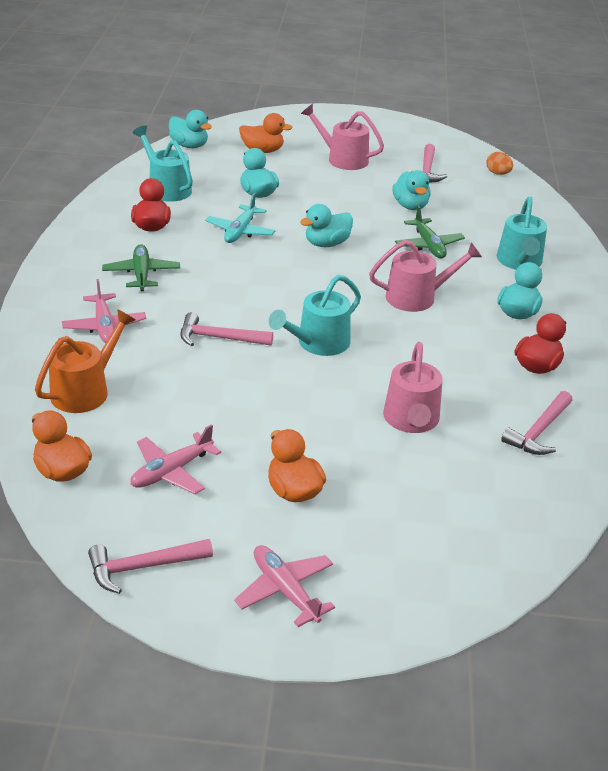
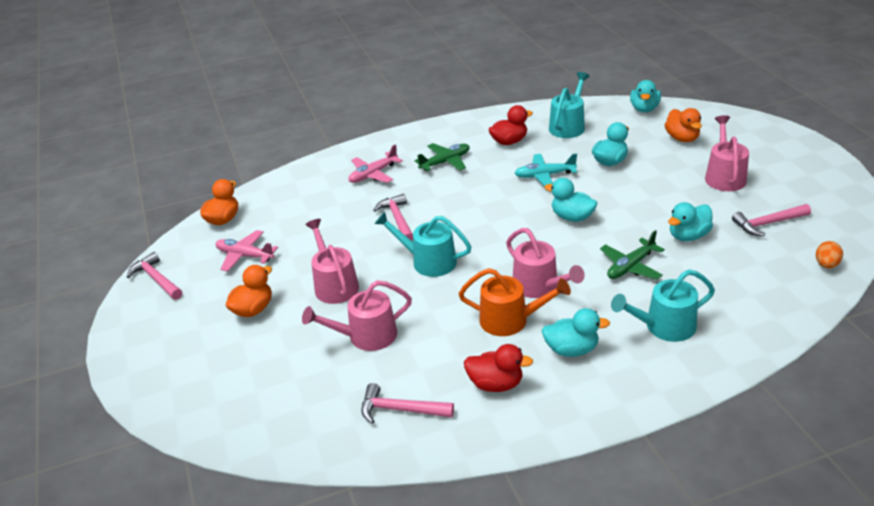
camera: 70 degrees right, 0 degrees up
(85, 390) = (302, 195): orange watering can -> orange watering can (510, 320)
(285, 590) = (158, 339): pink plane -> none
(301, 416) = (334, 285): none -> pink watering can

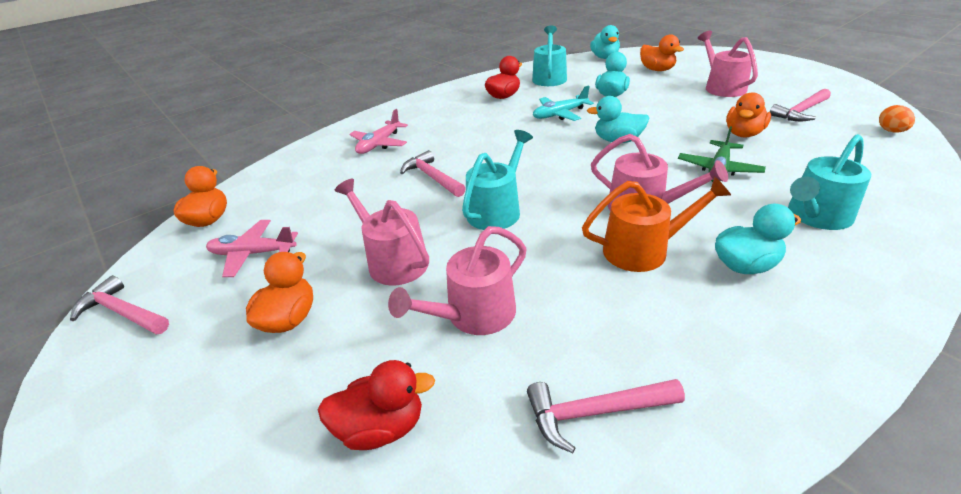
camera: 20 degrees left, 0 degrees up
(428, 261) = (497, 210): turquoise watering can -> turquoise watering can turned 120 degrees clockwise
(445, 162) = (451, 121): green plane -> none
(496, 384) = (696, 333): red duck -> red duck (381, 427)
(688, 236) = (743, 134): turquoise duck -> orange duck

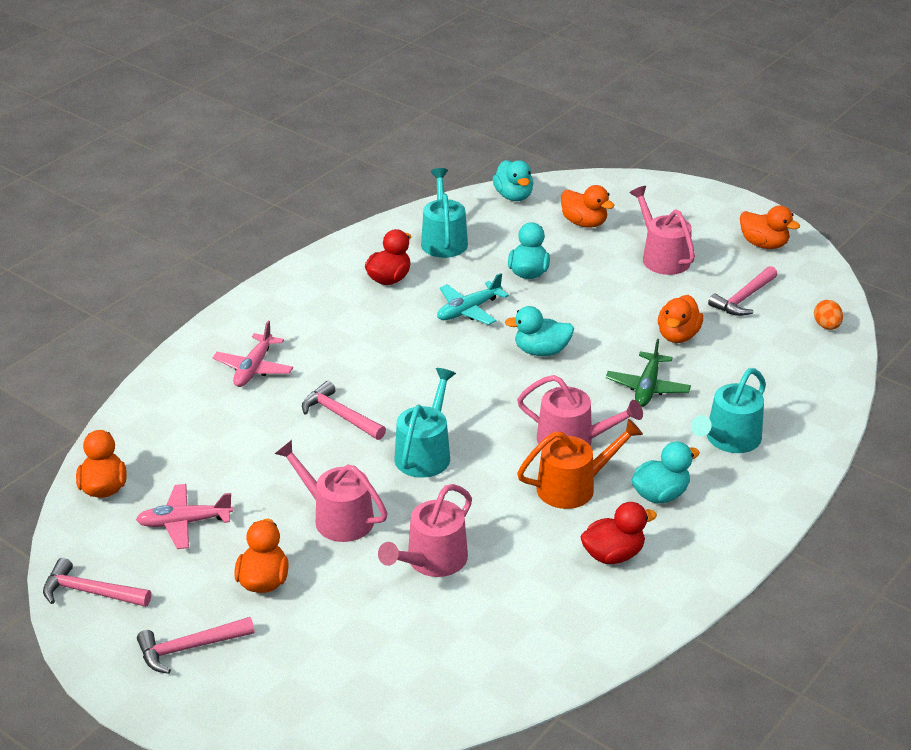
camera: 15 degrees left, 0 degrees up
(381, 427) = (385, 649): red duck -> red duck (613, 555)
(594, 412) = (542, 621): pink hammer -> pink hammer (189, 648)
(809, 81) = (764, 244): none -> orange duck

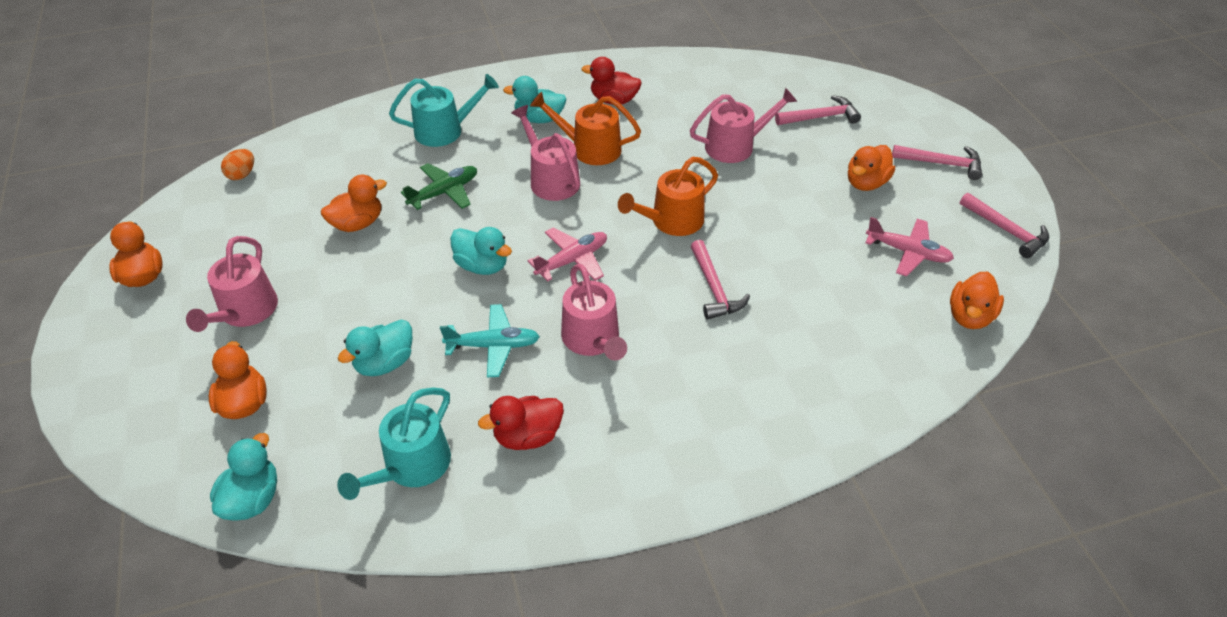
camera: 145 degrees left, 10 degrees up
(254, 368) = (761, 384): pink plane -> pink plane (572, 260)
(337, 517) = (781, 203): pink watering can -> pink watering can (593, 339)
(425, 453) = (672, 221): turquoise watering can -> orange watering can
(743, 299) = (255, 230): pink hammer -> pink hammer (821, 117)

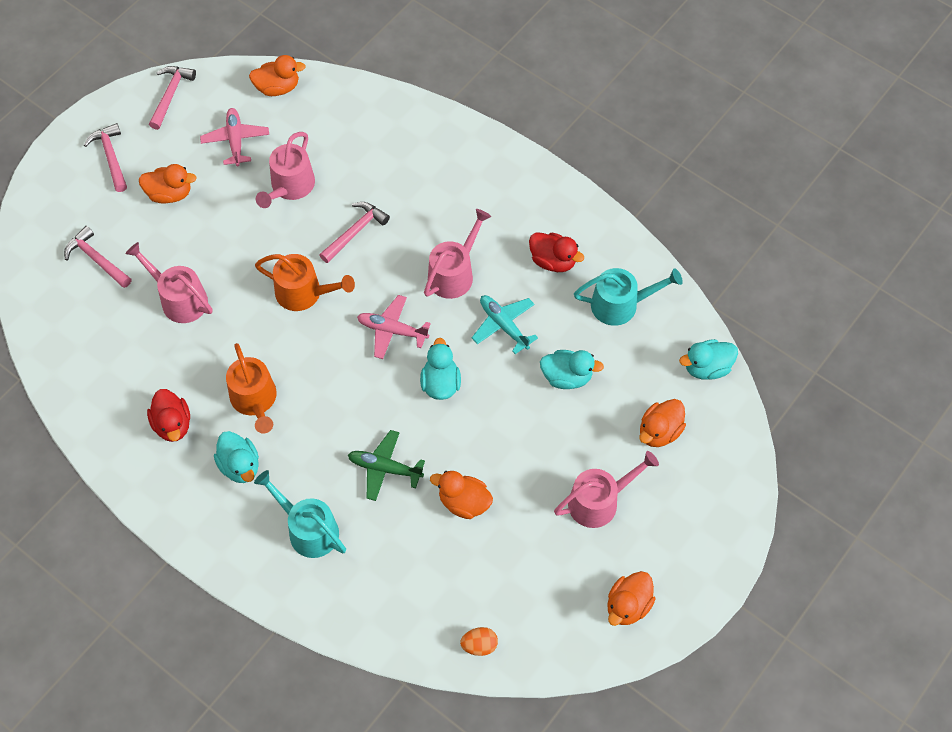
camera: 125 degrees left, 15 degrees up
(551, 180) = (314, 402): pink watering can -> pink watering can (290, 186)

